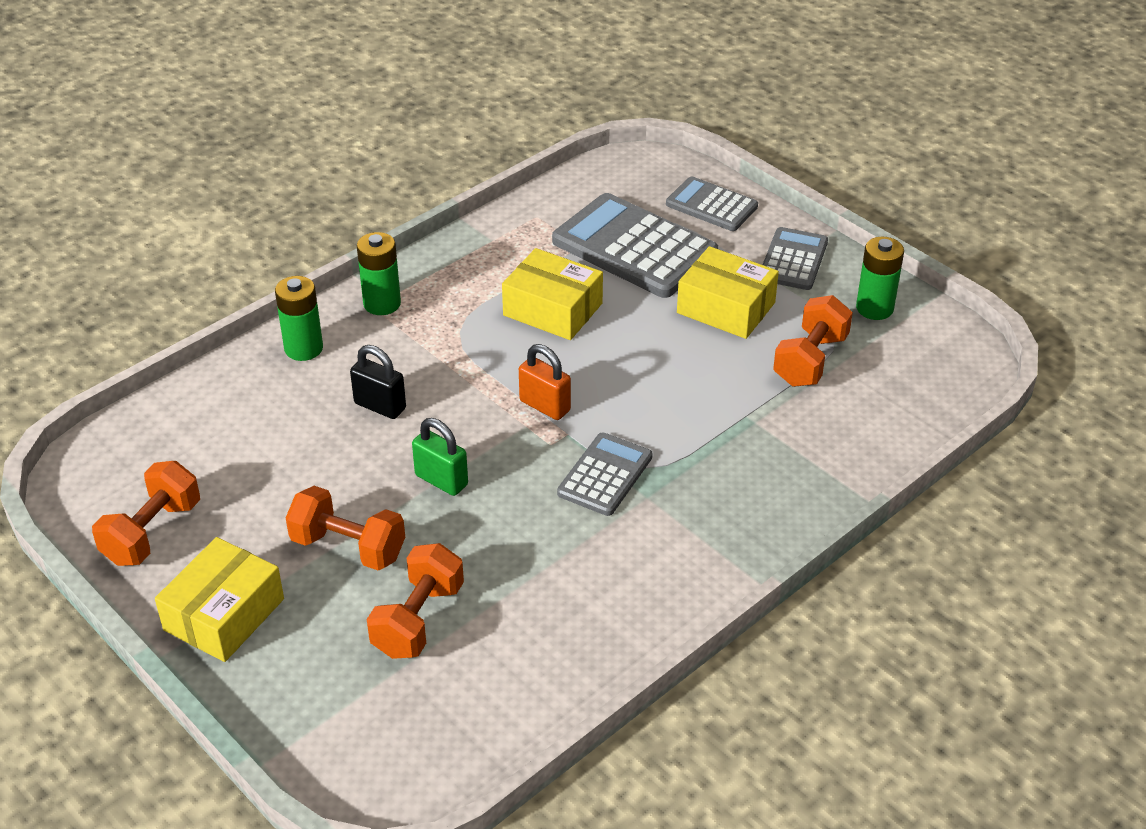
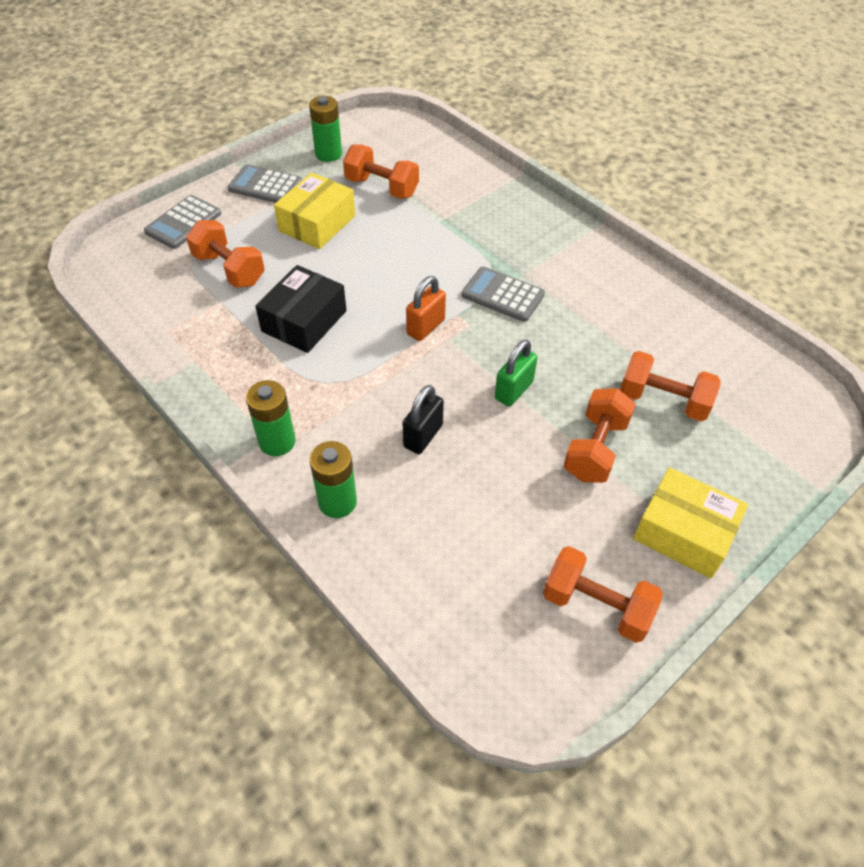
camera: 90 degrees left, 10 degrees up
(552, 309) = (304, 321): yellow box -> black box
(634, 247) = (229, 269): grey calculator -> orange dumbbell

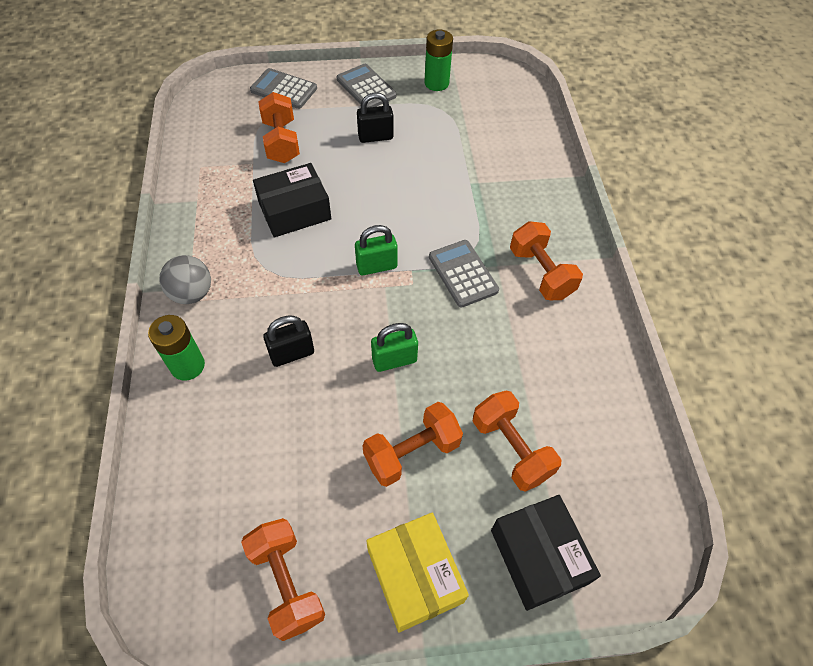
camera: 35 degrees right, 5 degrees up
(183, 223) = (284, 89): grey calculator -> grey calculator turned 45 degrees clockwise
(277, 441) = (192, 293): green battery -> grey ball
(317, 223) = (375, 137): yellow box -> black padlock
(381, 187) = (451, 131): orange dumbbell -> orange dumbbell (540, 273)
(425, 327) = (376, 266): orange padlock -> green padlock
(751, 461) = (538, 556): none -> black box

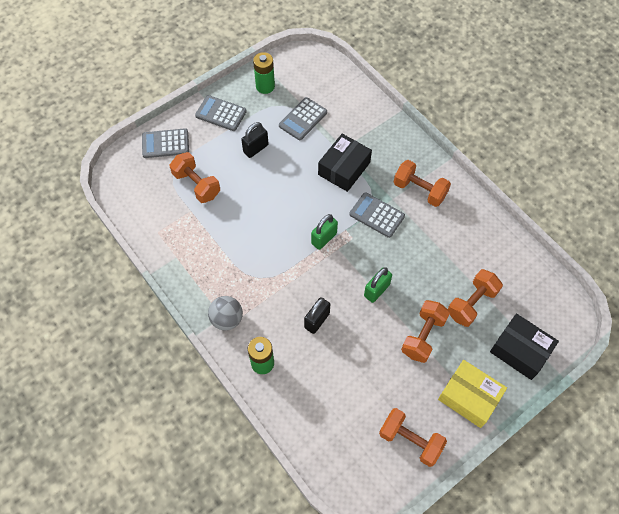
camera: 30 degrees left, 5 degrees up
(294, 211) = (245, 229): black box -> black box (344, 168)
(453, 132) = (303, 119): none -> grey calculator
(511, 448) = (471, 303): orange dumbbell -> orange dumbbell turned 75 degrees counterclockwise

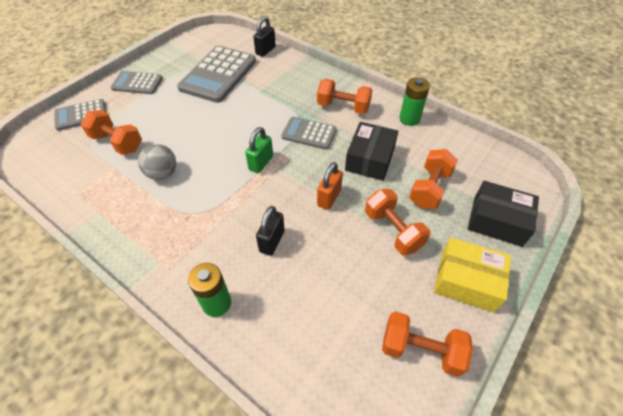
camera: 15 degrees left, 10 degrees down
(227, 319) = (165, 264): grey ball -> grey ball (162, 173)
(256, 148) = (176, 103): black padlock -> black padlock (265, 51)
(265, 86) = (178, 58): green battery -> green battery (409, 119)
(303, 119) = (218, 74): grey calculator -> grey calculator, size x1.76
(344, 168) = (266, 103): black box -> black box (370, 159)
(376, 290) = (329, 198): green padlock -> orange padlock
(423, 336) = (393, 230): orange dumbbell -> orange dumbbell turned 45 degrees counterclockwise

